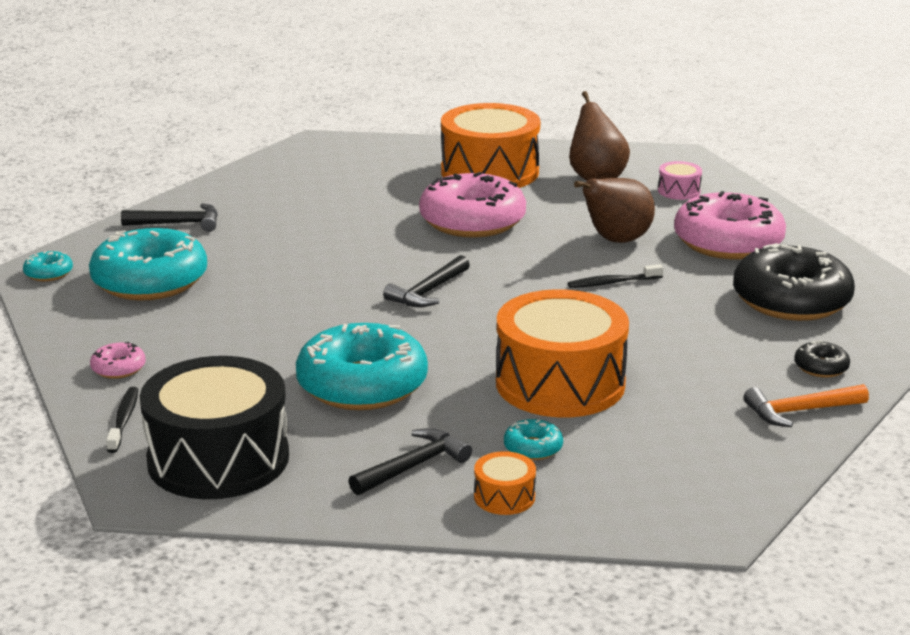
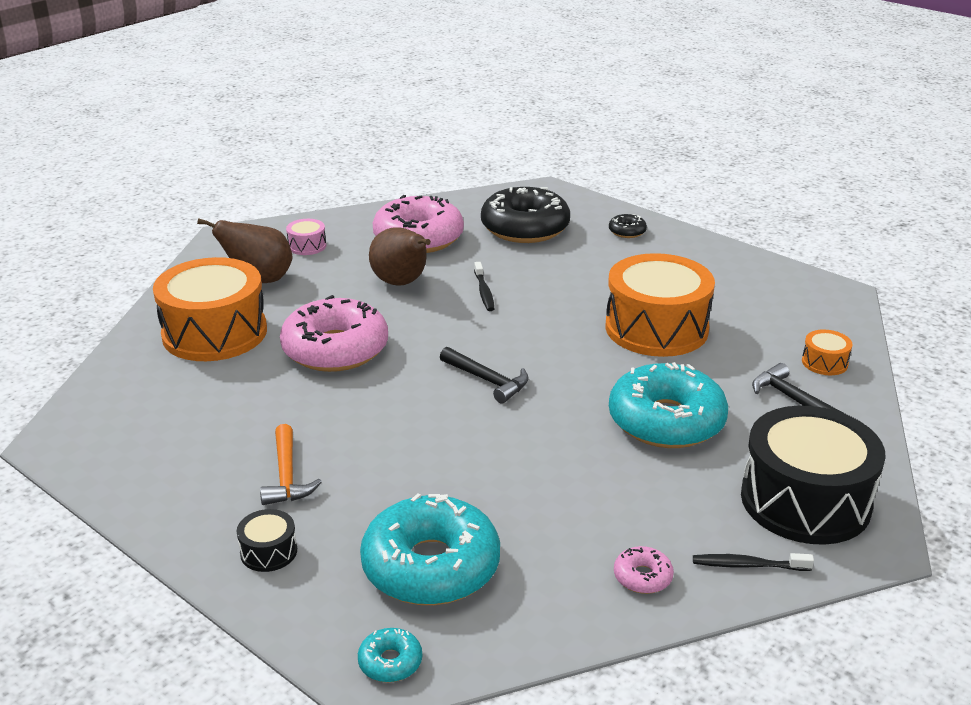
camera: 85 degrees left, 5 degrees up
(178, 223) = (268, 552): black hammer -> black drum
(533, 448) = (755, 346): turquoise donut -> none
(800, 411) = (688, 246): orange hammer -> orange hammer (286, 475)

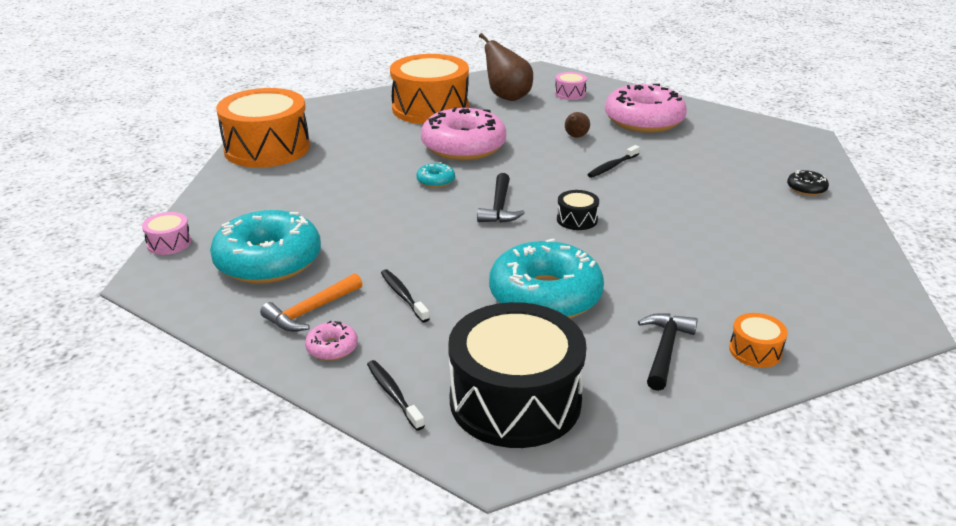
camera: 55 degrees right, 0 degrees up
(268, 552) = (235, 205): black drum -> black drum (577, 219)
(286, 475) = (312, 183): orange hammer -> orange hammer (311, 311)
(300, 635) = (169, 243): none -> pink drum
(390, 662) = (165, 280): turquoise donut -> turquoise donut (436, 181)
(402, 283) = (575, 137): brown pear -> brown pear, size x0.51
(525, 228) = (730, 149): black donut -> none
(591, 499) = (403, 296): none -> black toothbrush
(656, 328) = (675, 249): orange drum -> orange drum (267, 148)

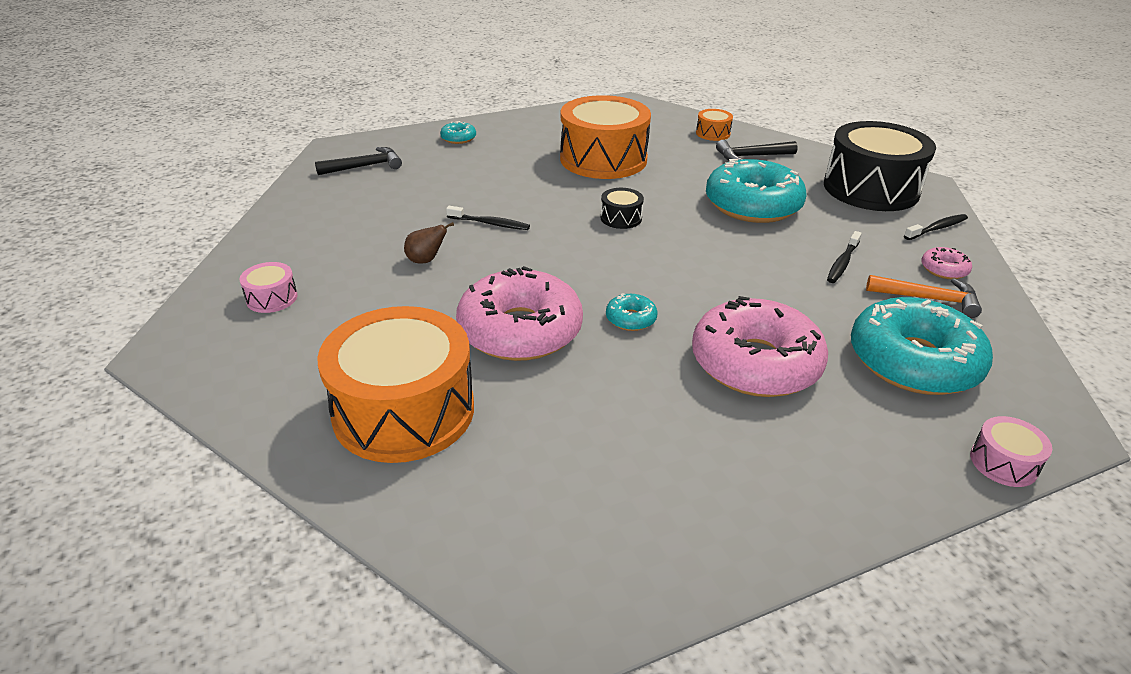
camera: 120 degrees left, 5 degrees up
(267, 148) = (699, 533): orange drum -> orange drum (603, 159)
(393, 394) = (937, 228): black toothbrush -> black toothbrush turned 150 degrees counterclockwise
(499, 207) = (643, 261): black hammer -> black hammer (365, 166)
(507, 97) = (311, 349): brown pear -> none
(644, 120) = (344, 229): pink donut -> pink donut (755, 363)
(806, 188) = (458, 138): black donut -> turquoise donut

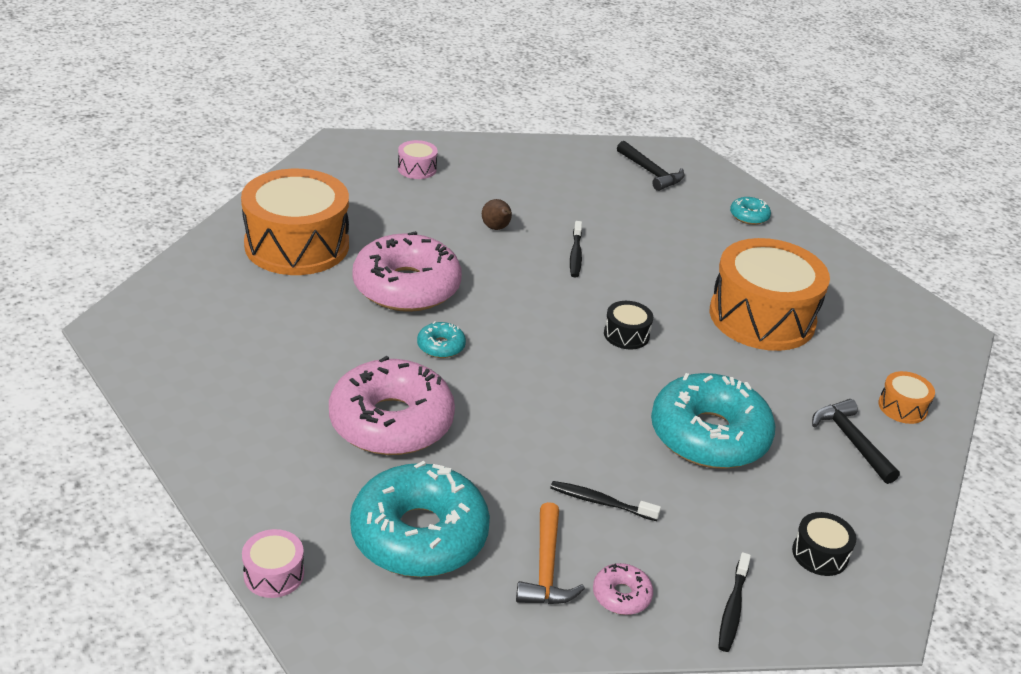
camera: 75 degrees right, 0 degrees up
(871, 189) = (820, 554): black drum -> black drum, size x0.42
(937, 228) = (732, 608): black toothbrush -> black toothbrush turned 60 degrees clockwise

